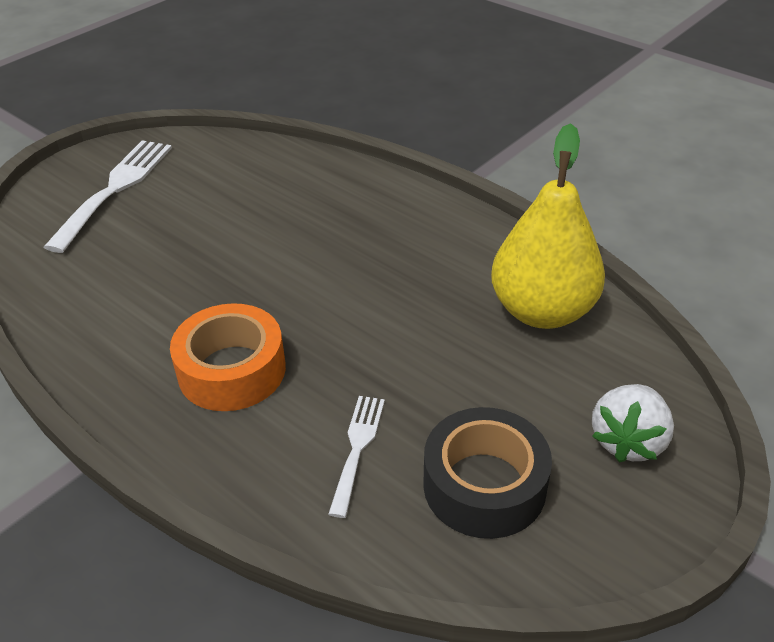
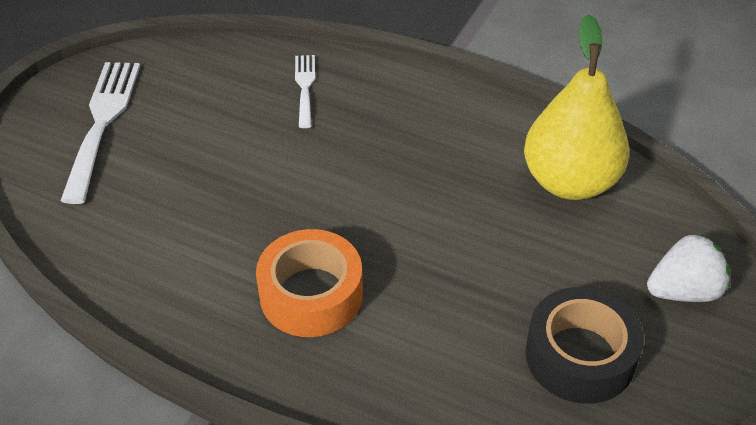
camera: 15 degrees left, 5 degrees up
(357, 448) = (458, 345): white fork -> white fork (305, 87)
(628, 441) = (683, 291): white strawberry -> white strawberry turned 120 degrees counterclockwise

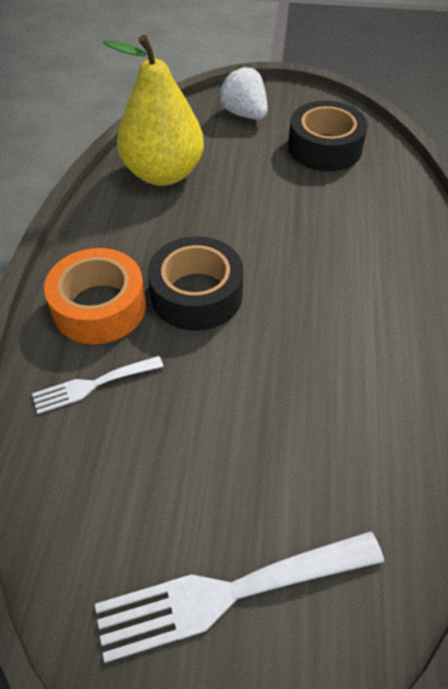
camera: 110 degrees left, 5 degrees up
(311, 294) = (362, 291): orange tape -> orange tape (99, 307)
(370, 167) = (196, 294): none -> black tape

